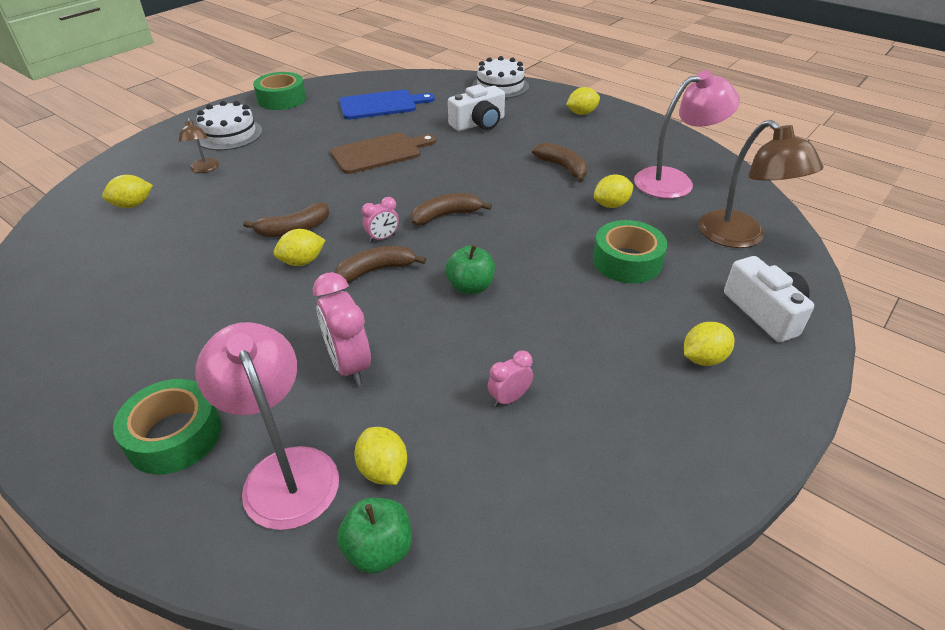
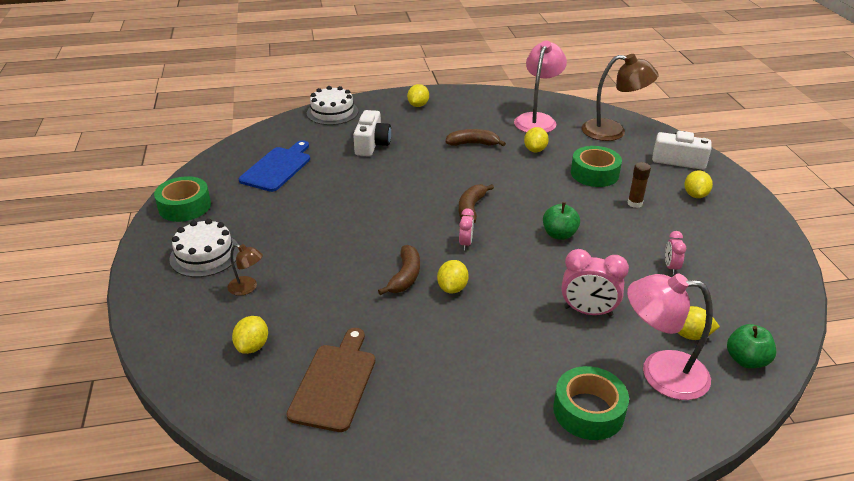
camera: 50 degrees left, 5 degrees down
(375, 270) = (500, 262): brown banana -> none
(380, 153) = (350, 198): brown cutting board -> brown cutting board (334, 383)
(608, 315) = (634, 203): none -> brown glue stick

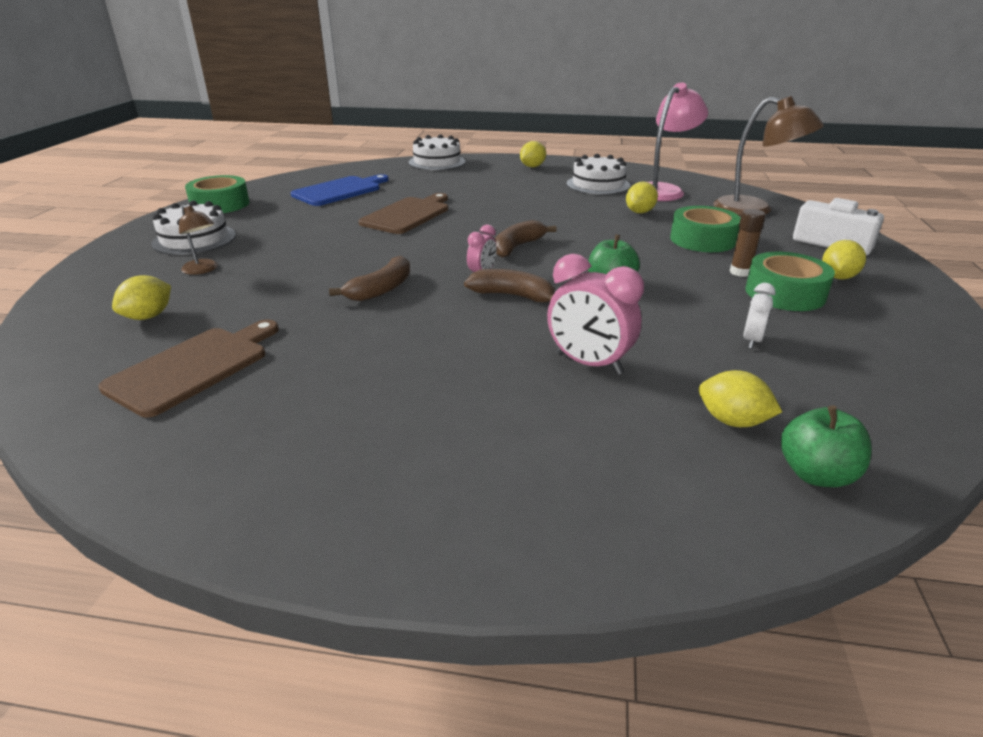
camera: 20 degrees right, 5 degrees down
(360, 188) = (408, 215): none -> brown cutting board
(372, 144) = (454, 187): white camera -> none
(452, 288) = (427, 309): yellow lemon -> none
(473, 144) = (568, 199): brown banana -> brown banana (513, 296)
(485, 121) = (598, 185): none -> white cake
(588, 411) = (495, 477): green tape -> green tape (785, 293)
(660, 373) = (650, 457): pink lamp -> none
(671, 267) = (752, 341): pink clock -> white clock

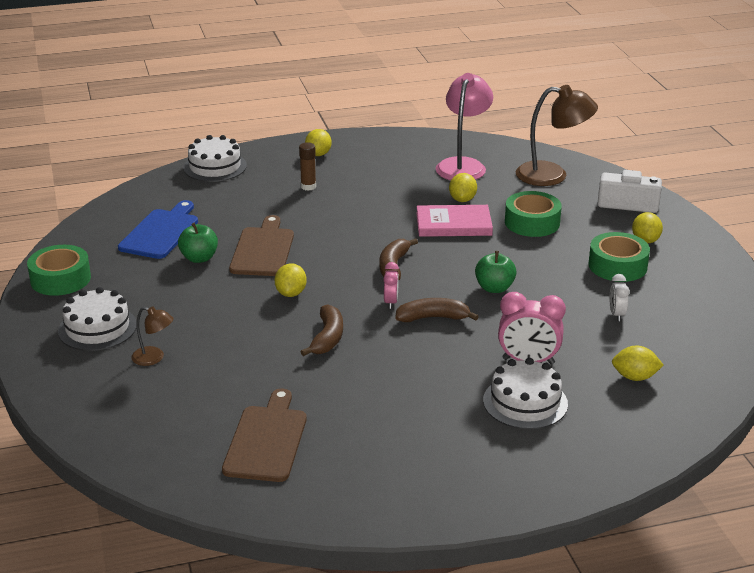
camera: 25 degrees left, 0 degrees up
(148, 316) = (172, 412): yellow lemon -> yellow lemon (291, 293)
(598, 185) = (401, 169): white cake -> white cake (525, 402)
(613, 227) = (453, 224): none -> pink book
(740, 272) = (578, 252): brown glue stick -> brown glue stick (308, 186)
(816, 474) = (691, 396): green apple -> green apple (199, 258)

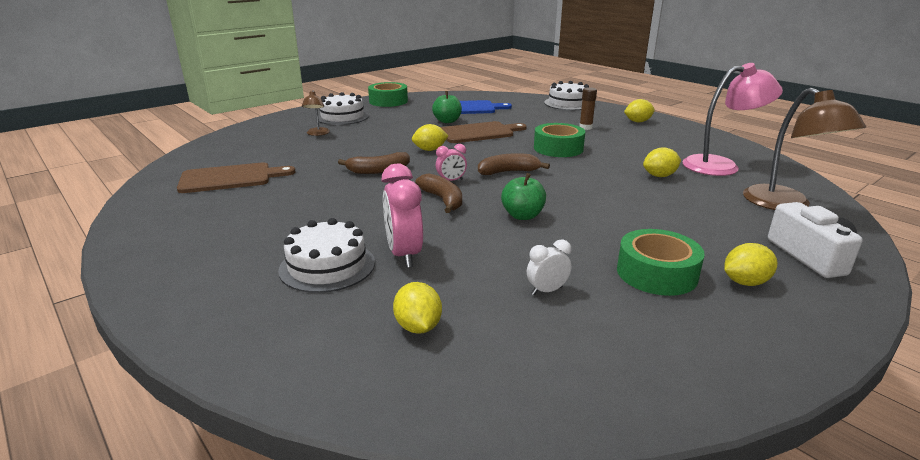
camera: 65 degrees right, 5 degrees down
(453, 224) = (610, 180): pink book -> none
(532, 222) = (671, 211): green tape -> green tape (558, 148)

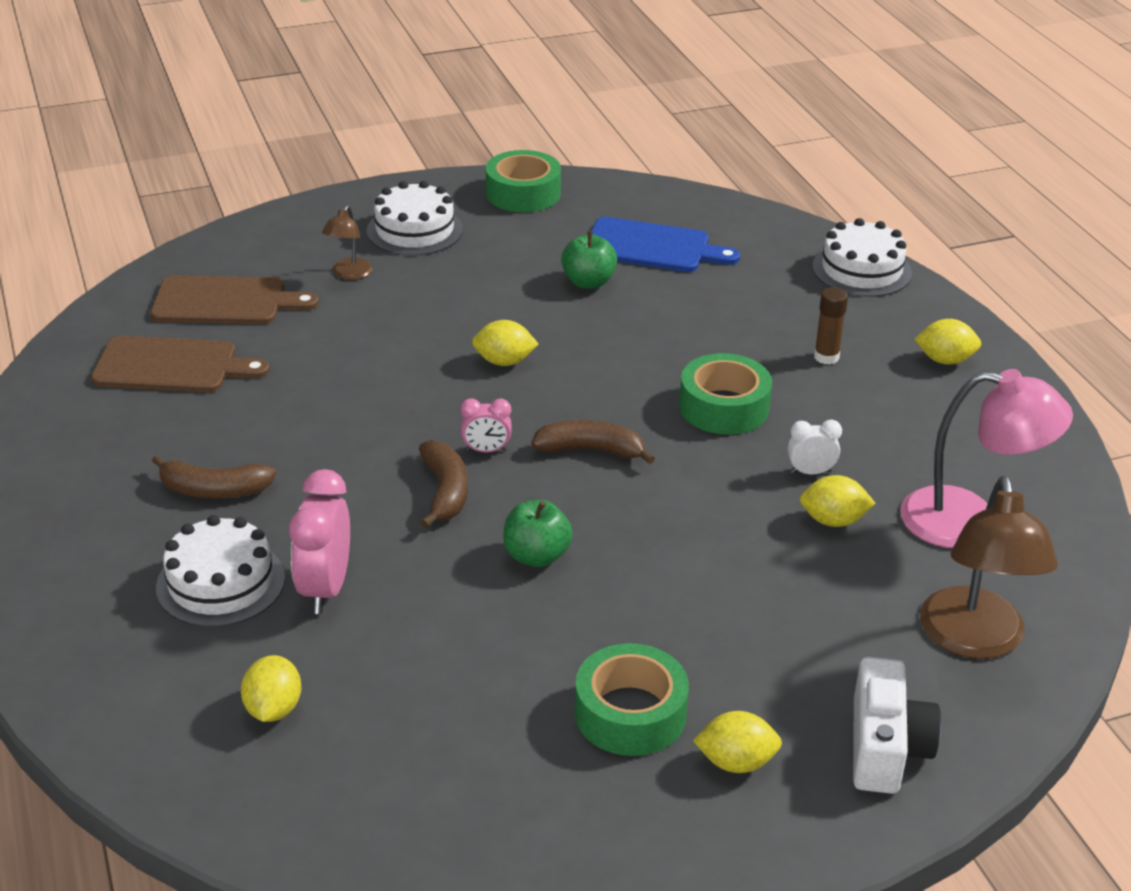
camera: 20 degrees right, 10 degrees up
(378, 171) = (391, 398): brown banana -> brown banana (214, 490)
(479, 133) = (620, 330): brown cutting board -> brown cutting board (225, 302)
(547, 291) = (462, 700): white clock -> white clock (810, 472)

